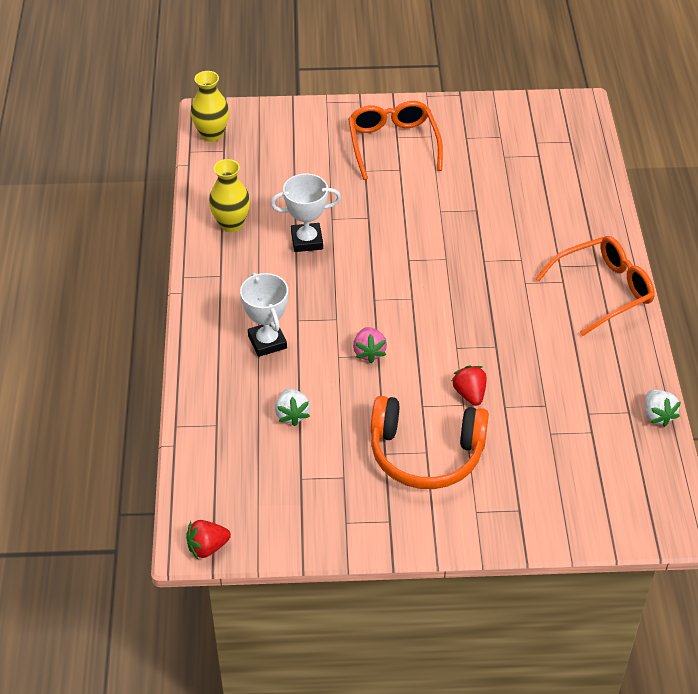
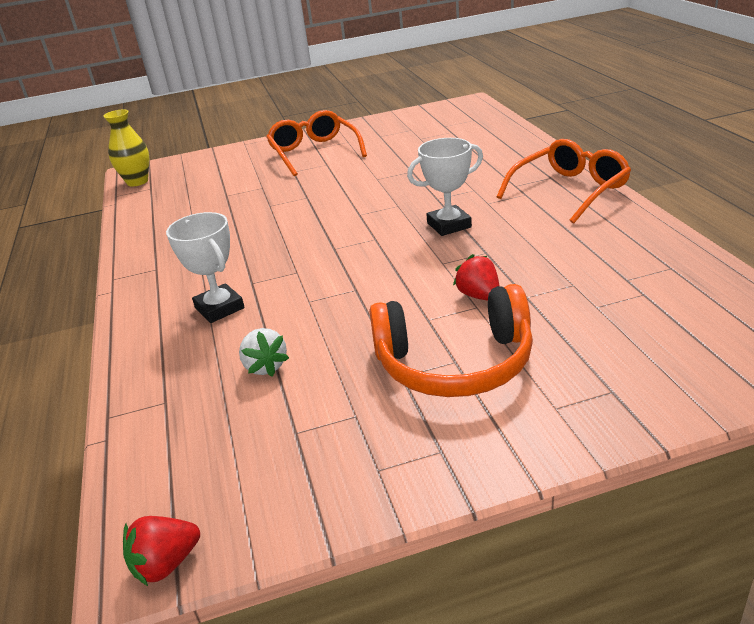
camera: 10 degrees left, 15 degrees down
(231, 224) = (164, 231): yellow vase -> none
(307, 241) = (247, 224): white trophy -> white trophy (449, 225)
(369, 352) = (344, 289): pink strawberry -> none
(657, 415) = (705, 262): white strawberry -> none

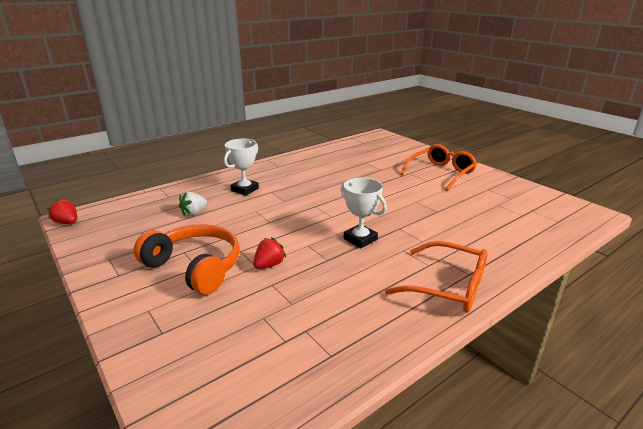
camera: 65 degrees right, 5 degrees down
(137, 182) = (368, 138): yellow vase -> none
(455, 363) = (195, 267): orange headphones -> orange headphones turned 150 degrees clockwise

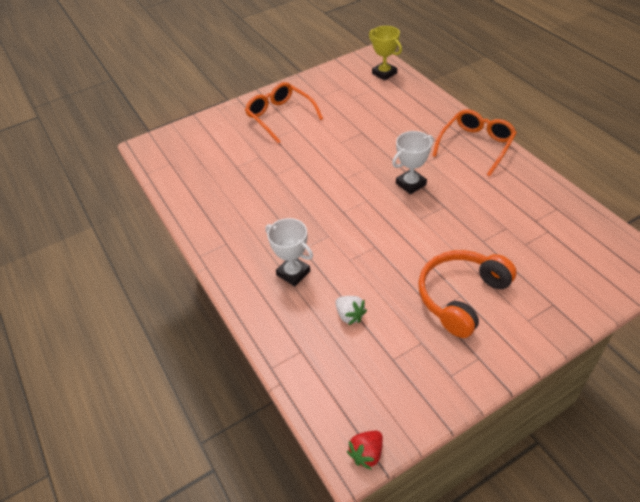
camera: 80 degrees left, 20 degrees up
(269, 265) = (454, 243): red strawberry -> none
(561, 221) = (384, 73): none -> yellow trophy

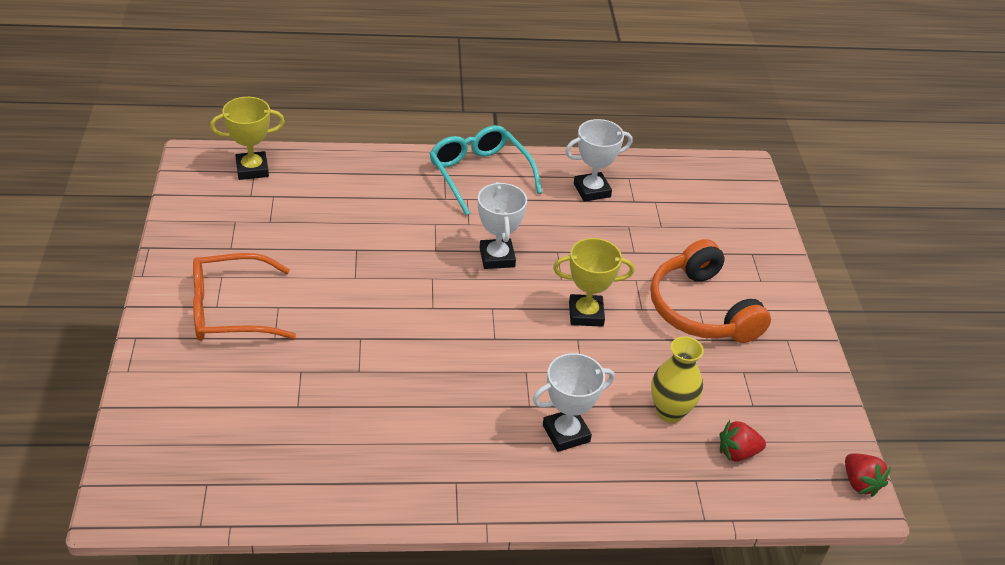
camera: 70 degrees left, 5 degrees down
(341, 365) = (737, 453): none -> red strawberry
(350, 315) = (670, 411): white strawberry -> yellow vase
(400, 241) = (586, 314): none -> yellow trophy
(476, 145) = (479, 174): orange glasses -> turquoise glasses
(521, 197) = (592, 190): none -> white trophy

